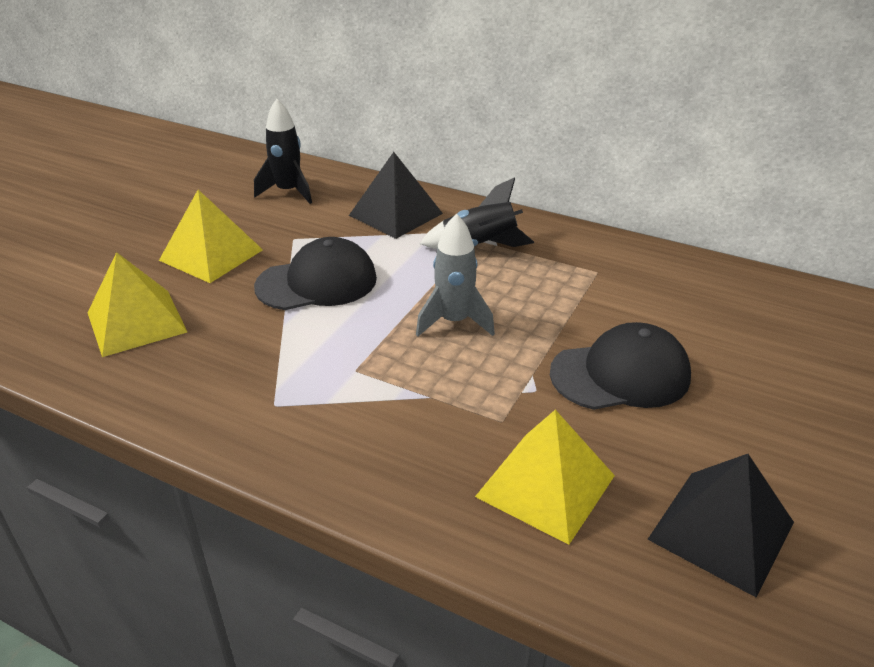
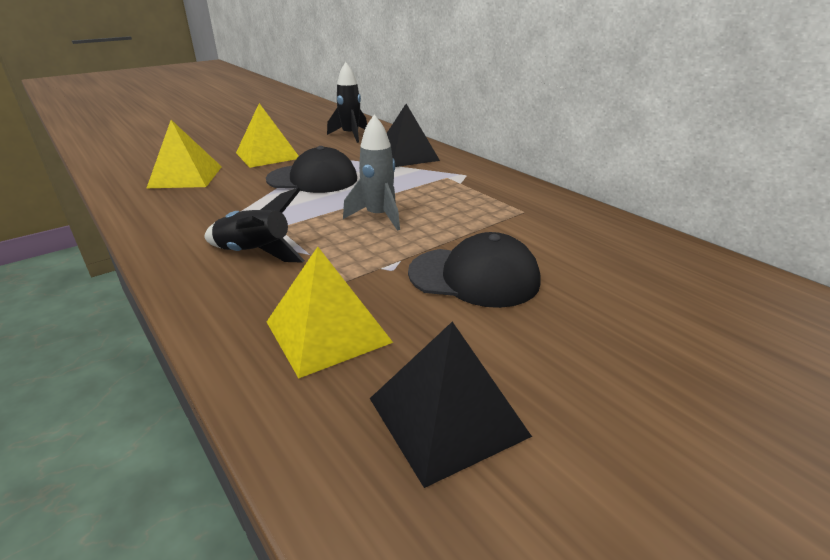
camera: 25 degrees right, 5 degrees down
(479, 246) = (446, 181): black rocket -> black rocket (255, 253)

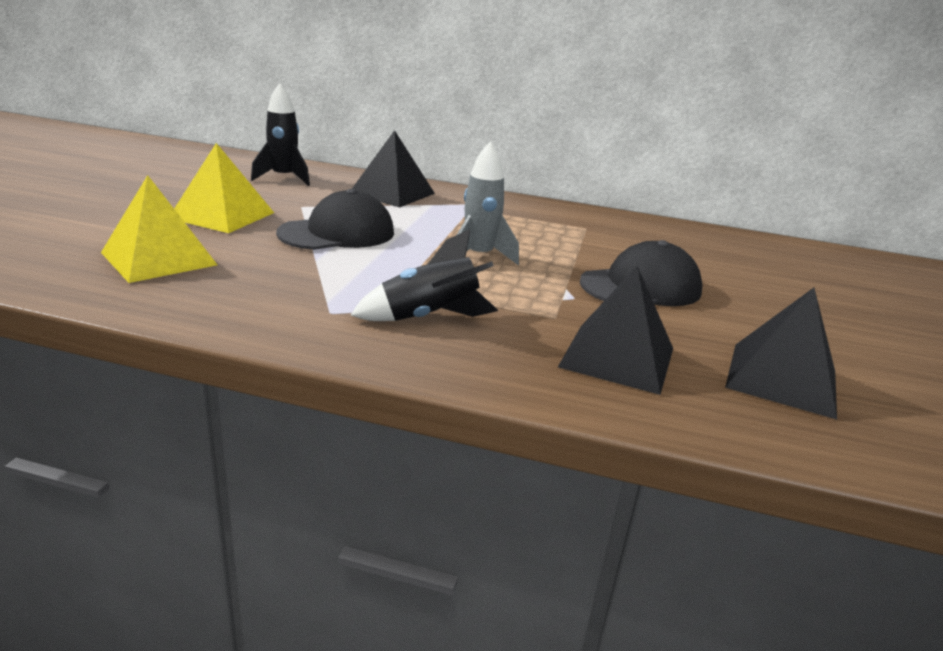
camera: 40 degrees left, 5 degrees down
(328, 331) = (617, 357): yellow pyramid -> black pyramid

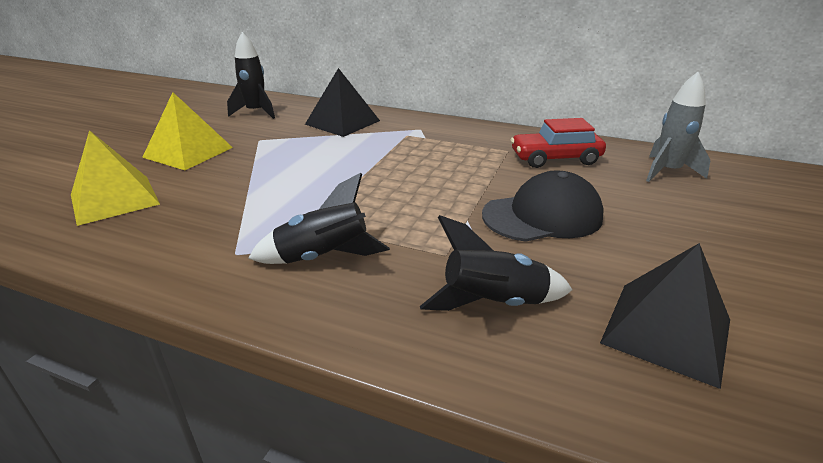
camera: 10 degrees right, 5 degrees up
(337, 233) = (278, 166): black cap -> none
(479, 257) = (395, 187): grey rocket -> grey rocket (667, 172)
(617, 357) = (493, 303): black pyramid -> black rocket
(638, 237) = (555, 159): none -> red car

